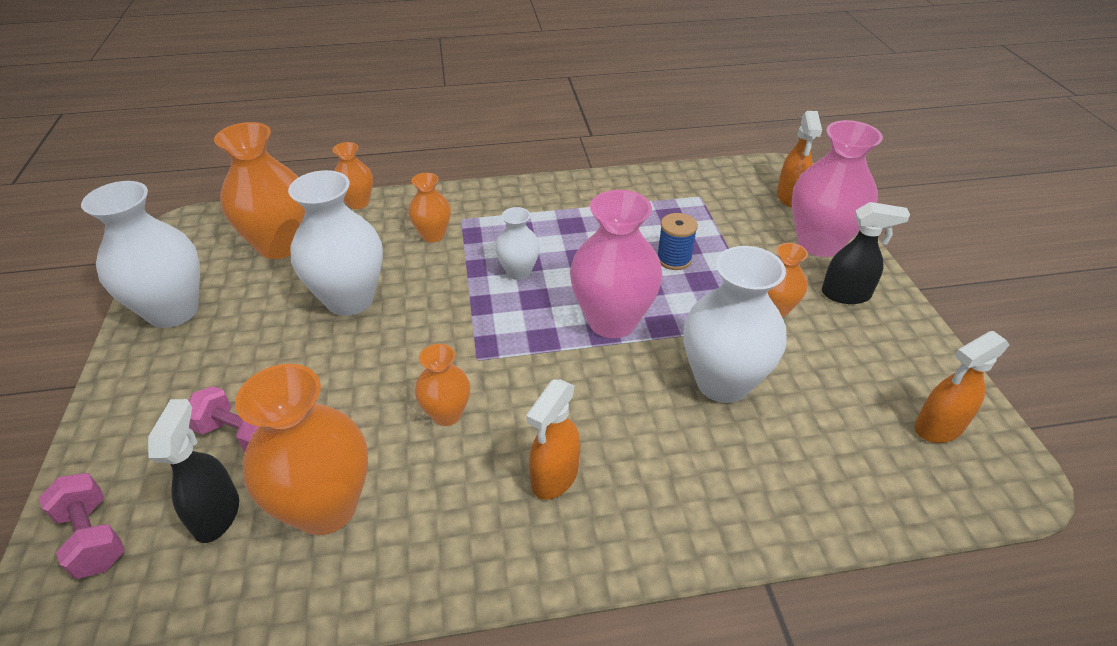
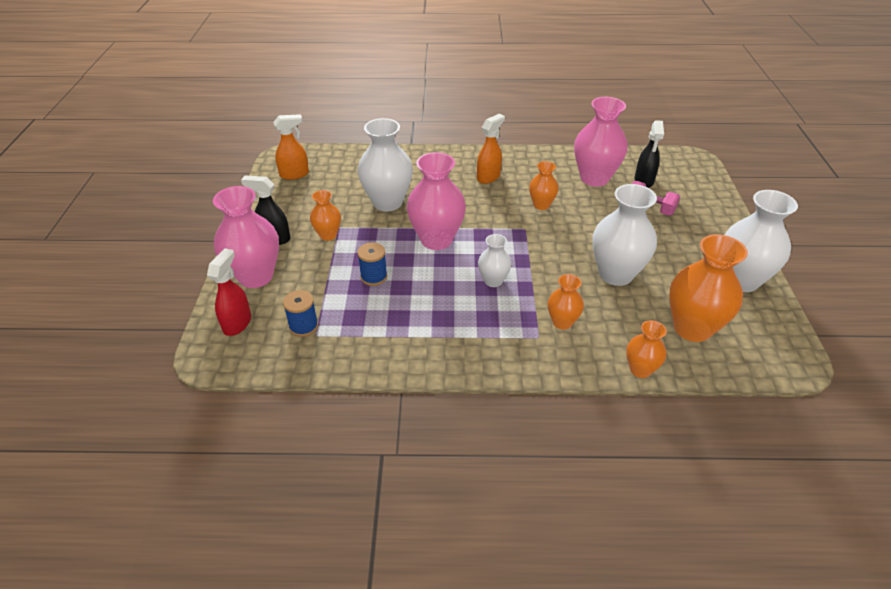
camera: 170 degrees left, 0 degrees up
(93, 537) = (695, 180): pink dumbbell -> none
(326, 507) = (594, 178): orange vase -> pink vase
(718, 202) = (303, 326): none -> blue spool
(790, 197) = (237, 323): orange spray bottle -> red spray bottle

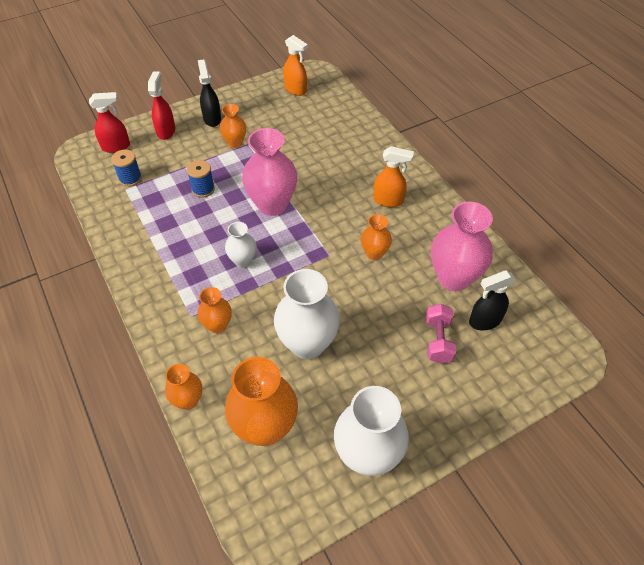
camera: 60 degrees right, 10 degrees up
(256, 276) = (166, 131): pink vase -> red spray bottle
(387, 202) = (300, 155): white vase -> none

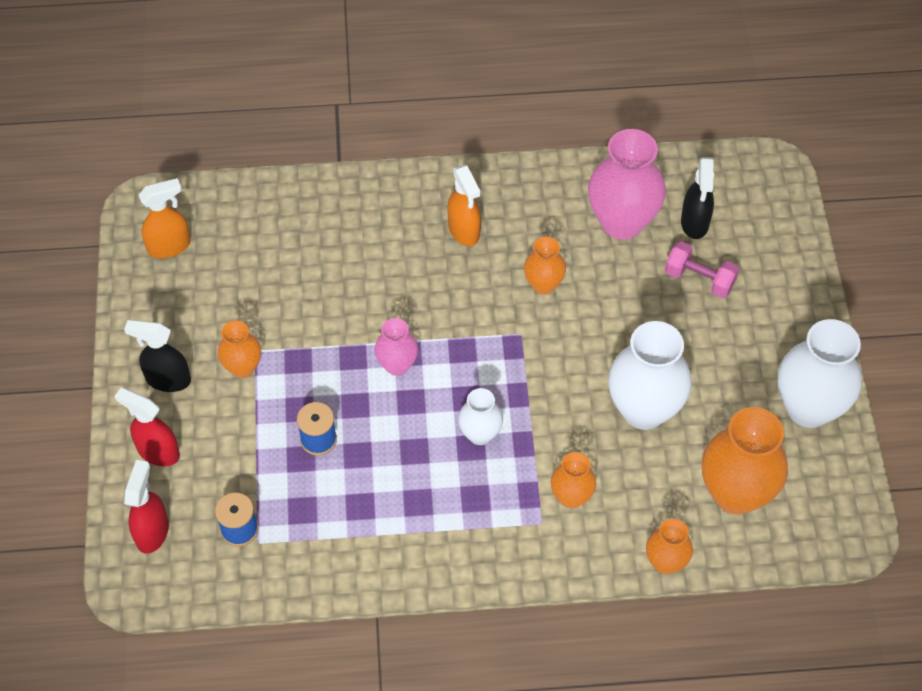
camera: 65 degrees left, 5 degrees up
(272, 204) = (397, 365): pink vase -> pink vase, size x0.54
(388, 200) = (464, 231): orange spray bottle -> orange spray bottle turned 120 degrees clockwise

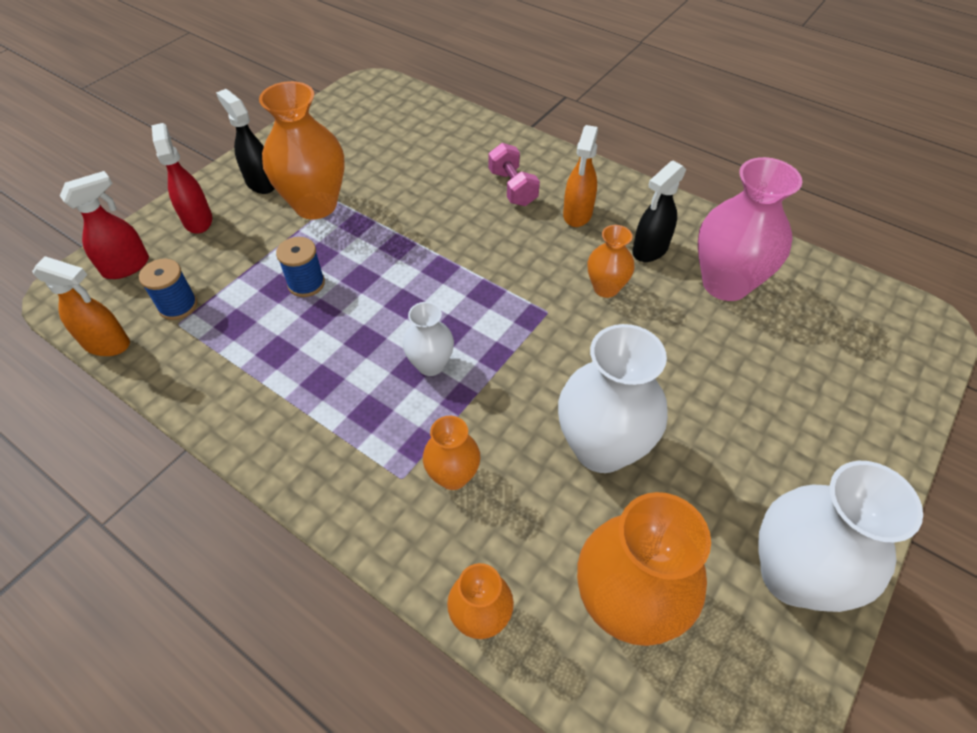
camera: 40 degrees right, 5 degrees down
(169, 246) = (360, 113): orange spray bottle -> orange spray bottle (107, 344)
(243, 367) = (315, 205): orange vase -> orange vase, size x1.85
(397, 365) = (423, 271): pink vase -> none
(694, 223) = (800, 324): black spray bottle -> black spray bottle (649, 250)
(699, 279) = (764, 372): pink dumbbell -> pink dumbbell (512, 188)

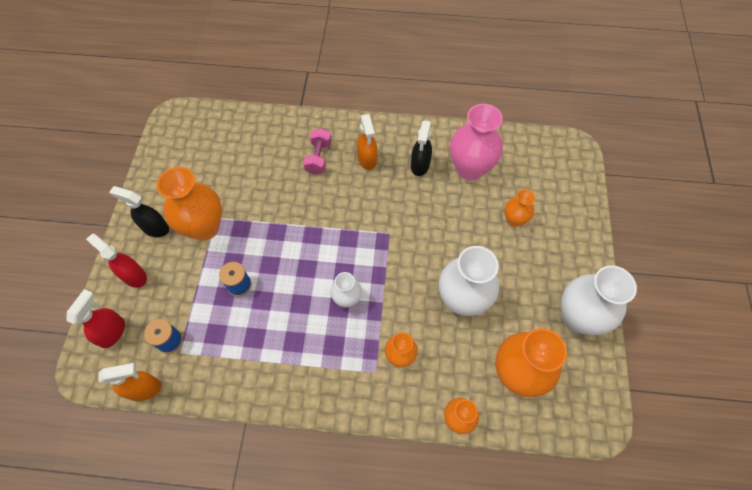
camera: 30 degrees left, 10 degrees up
(512, 188) = (318, 158): pink dumbbell -> pink dumbbell turned 60 degrees clockwise
(606, 288) = (411, 202): orange vase -> orange vase (514, 220)

